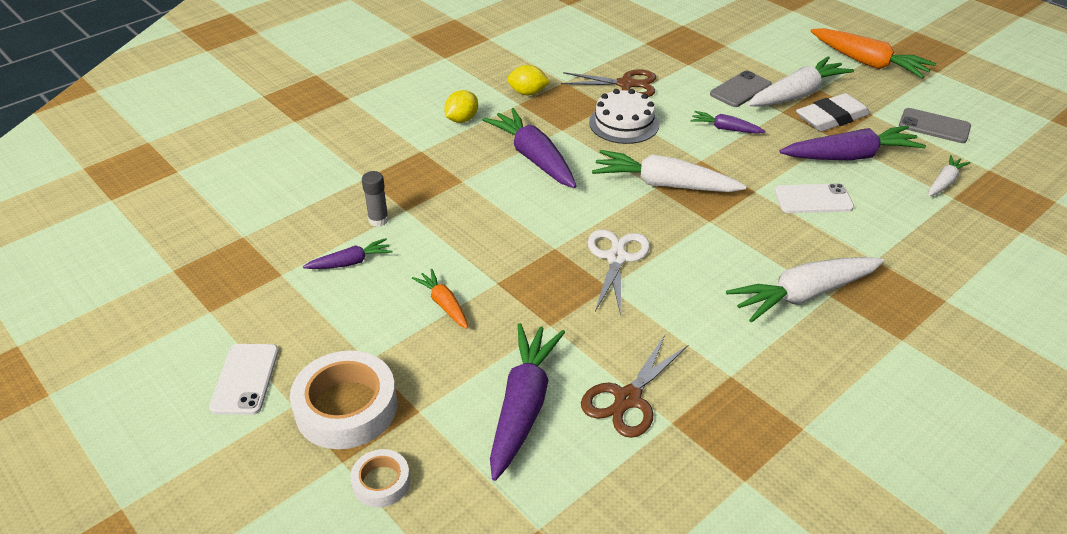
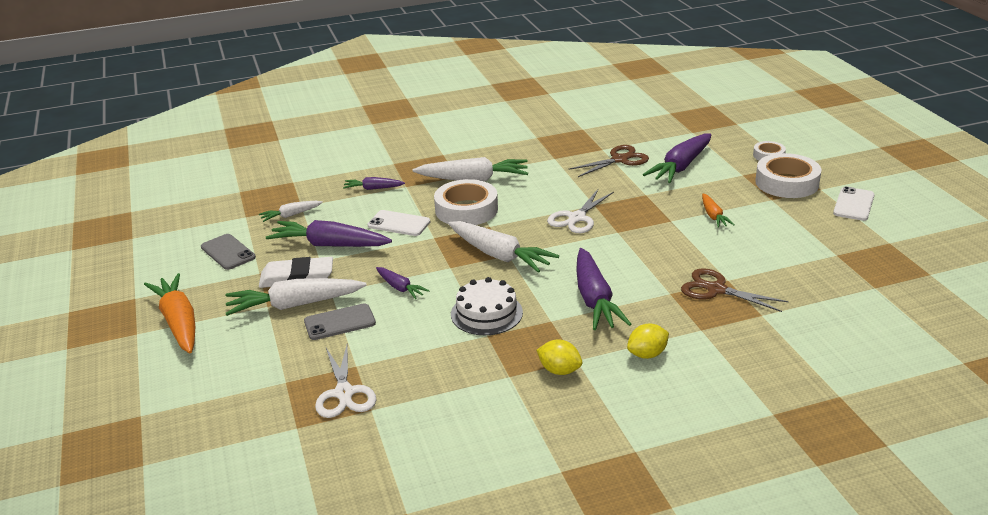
camera: 155 degrees left, 10 degrees down
(350, 262) = (780, 252): purple carrot -> purple carrot (373, 188)
(378, 220) = (753, 276): grey glue stick -> none
(626, 84) = (446, 356): brown scissors -> brown scissors (716, 289)
(675, 47) = (344, 393): none -> white scissors
(759, 238) = (466, 210): none -> white tape

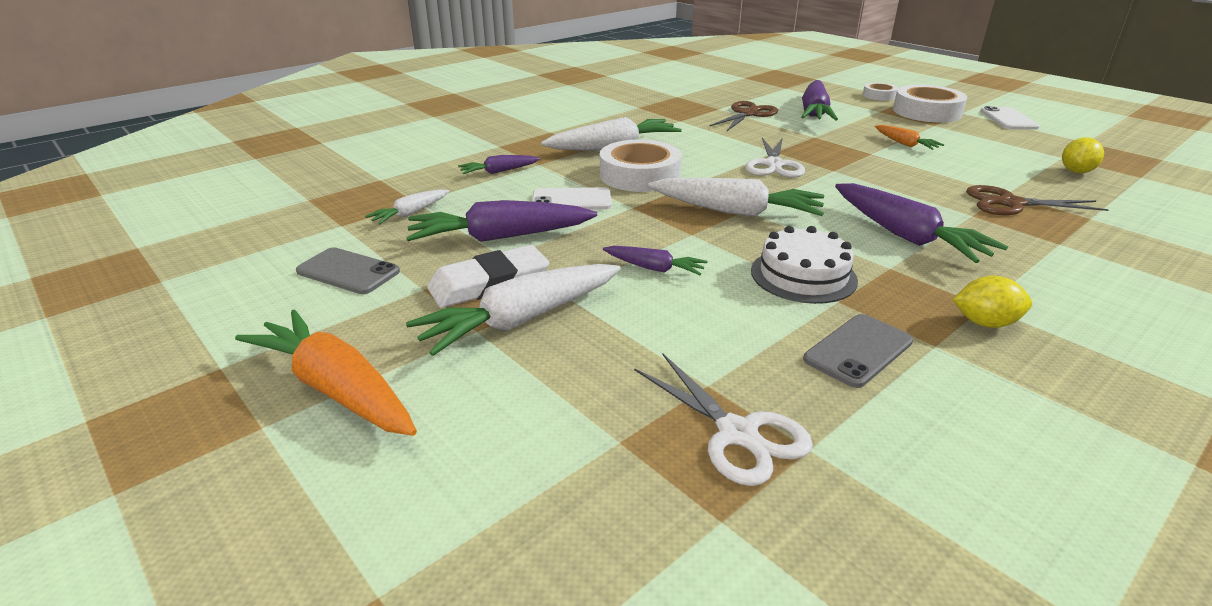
camera: 25 degrees left, 0 degrees up
(340, 322) = (616, 329): grey phone -> grey phone (858, 350)
(647, 354) = (1050, 281): yellow lemon -> yellow lemon (1076, 171)

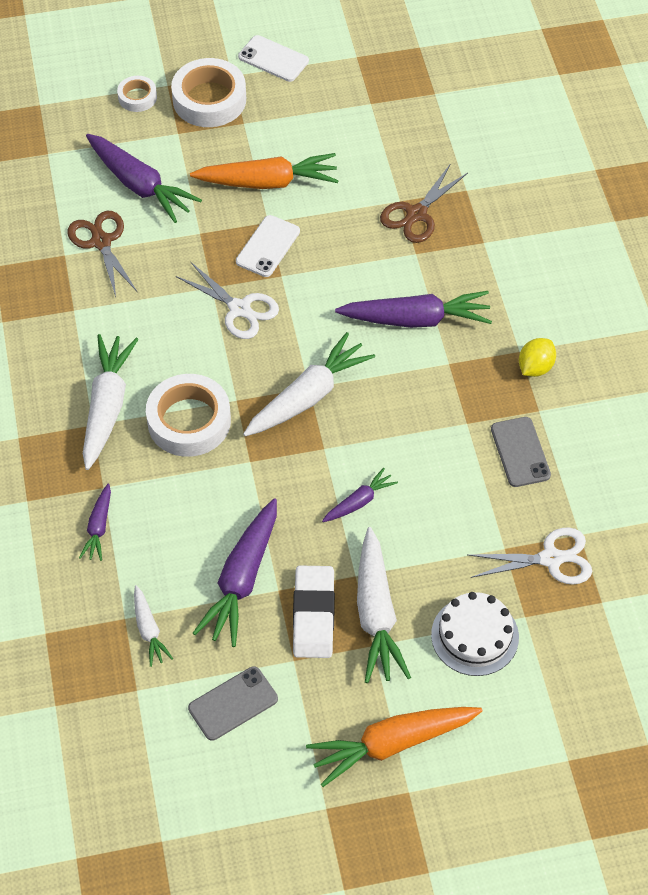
camera: 60 degrees left, 25 degrees up
(571, 200) = (206, 498): white phone -> white phone (268, 246)
(803, 275) = (426, 420): white cake -> white cake (475, 636)
(905, 144) = (267, 182): orange carrot -> orange carrot, size x1.89
(1076, 171) = (399, 122): yellow lemon -> none

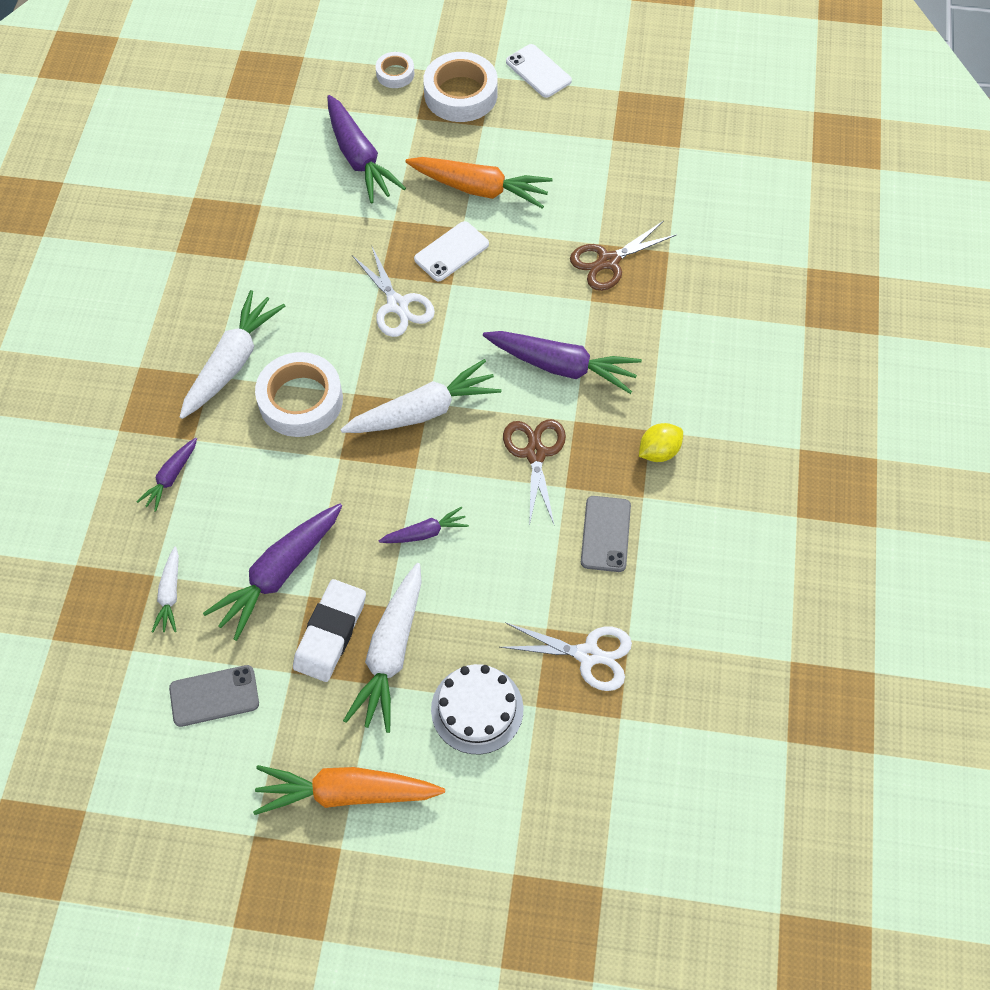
camera: 20 degrees right, 5 degrees up
(101, 242) = (299, 202): brown scissors -> brown scissors (535, 453)

